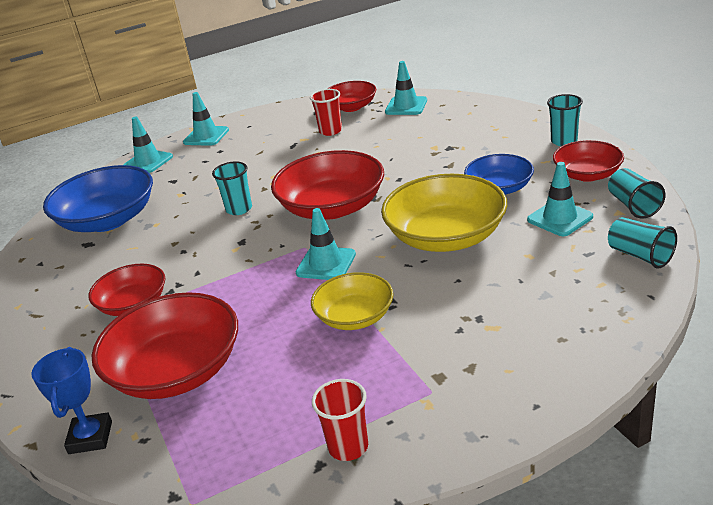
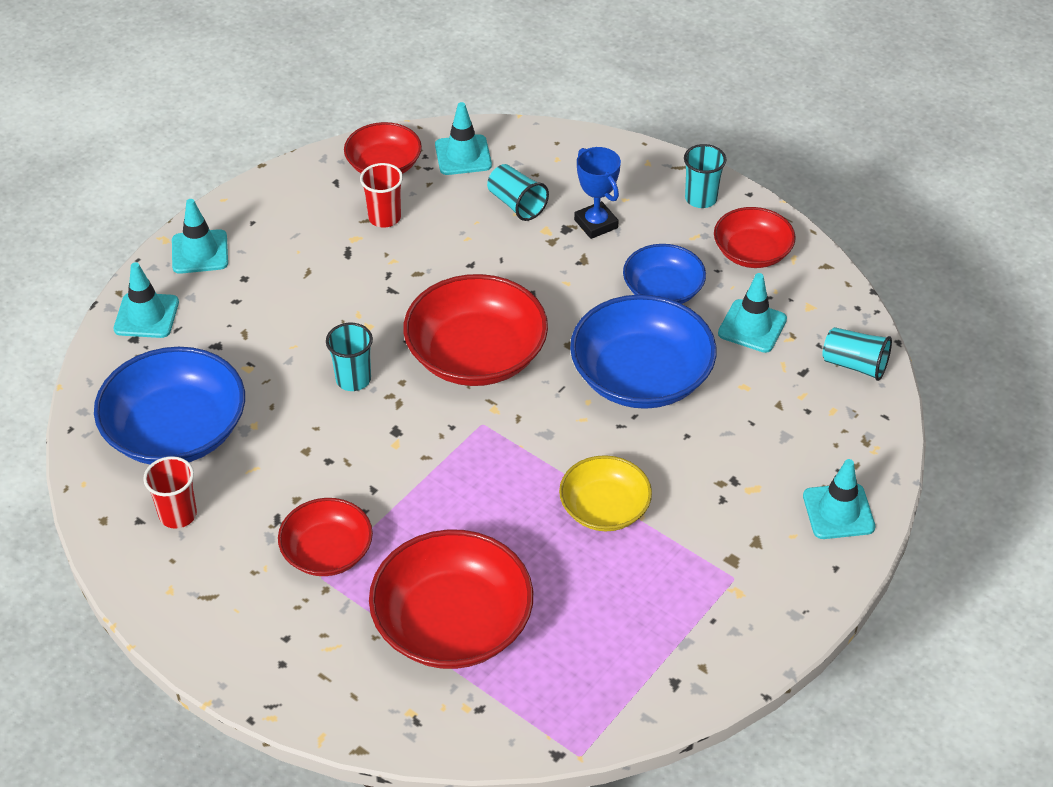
camera: 30 degrees left, 15 degrees up
(90, 437) = (419, 723): blue trophy -> blue trophy (596, 224)
(326, 264) = (525, 443): turquoise traffic cone -> turquoise traffic cone (838, 511)
(348, 447) = (690, 657): red cup -> red cup (178, 515)
(446, 236) = (641, 376): yellow bowl -> blue bowl
(633, 206) = (820, 294): turquoise cup -> turquoise cup (516, 204)

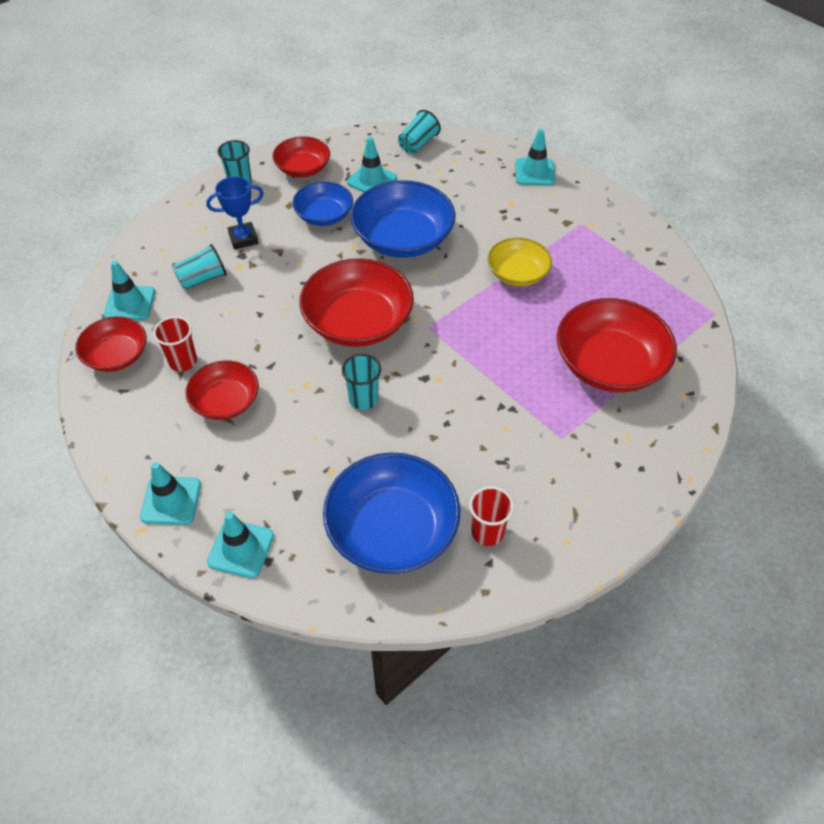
camera: 80 degrees left, 5 degrees up
(327, 552) = (538, 431): red bowl -> red bowl (226, 401)

